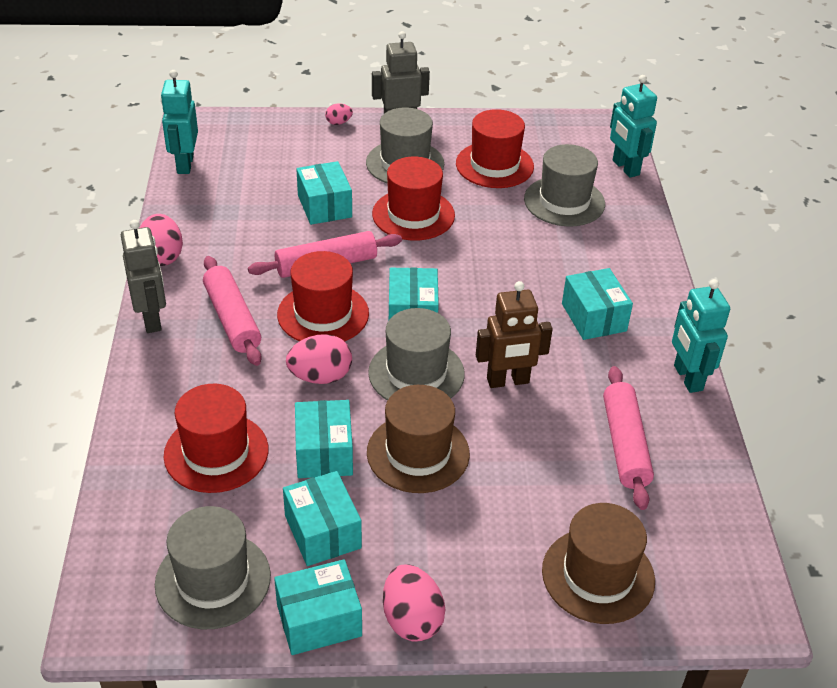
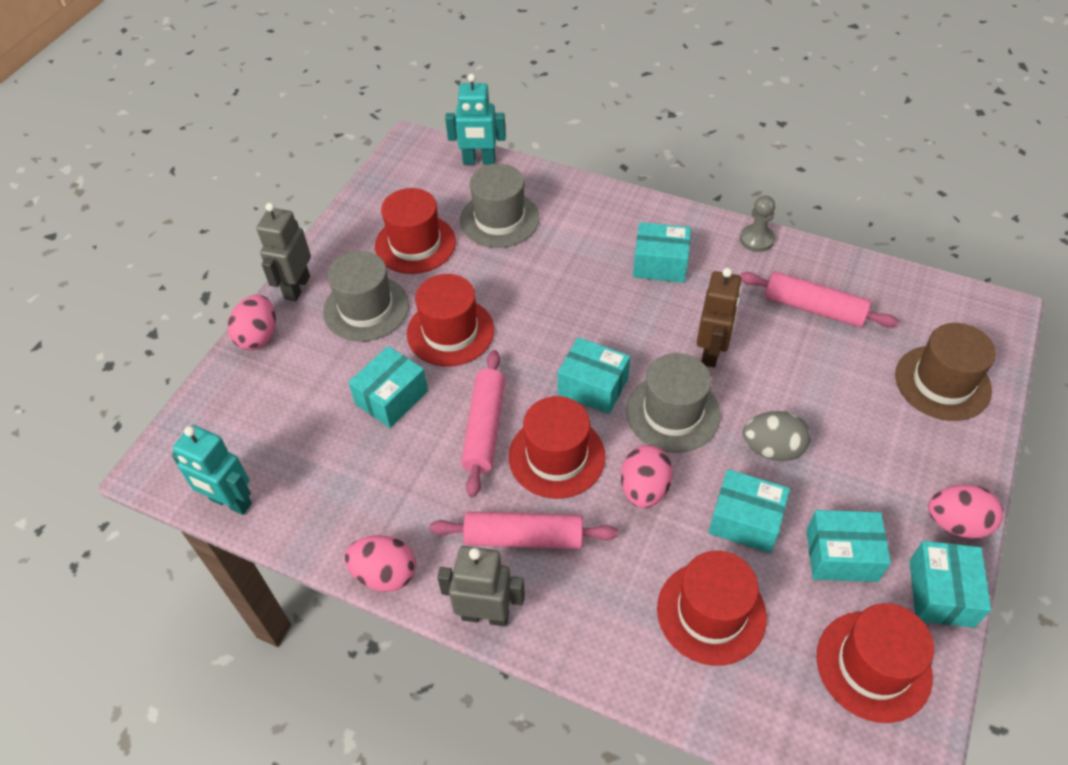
camera: 60 degrees left, 10 degrees up
(213, 580) = (873, 665): grey hat -> red hat
(324, 206) = (391, 397): turquoise box -> turquoise box turned 60 degrees counterclockwise
(338, 123) = (258, 336): pink egg -> pink egg, size x1.84
(418, 453) = (772, 449): brown hat -> grey egg
(687, 378) = (756, 239): turquoise robot -> grey pawn

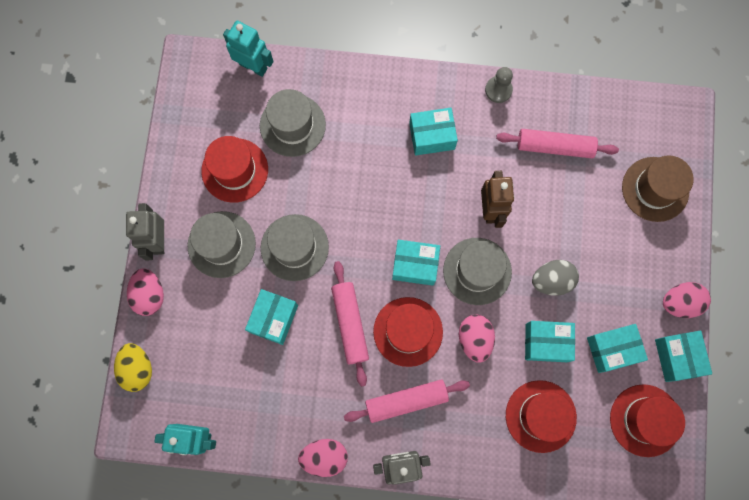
camera: 20 degrees left, 25 degrees up
(203, 406) = (138, 368): none -> yellow egg
(450, 332) = (294, 247): red hat -> grey hat
(479, 161) = (253, 66): turquoise robot -> turquoise robot turned 135 degrees counterclockwise

